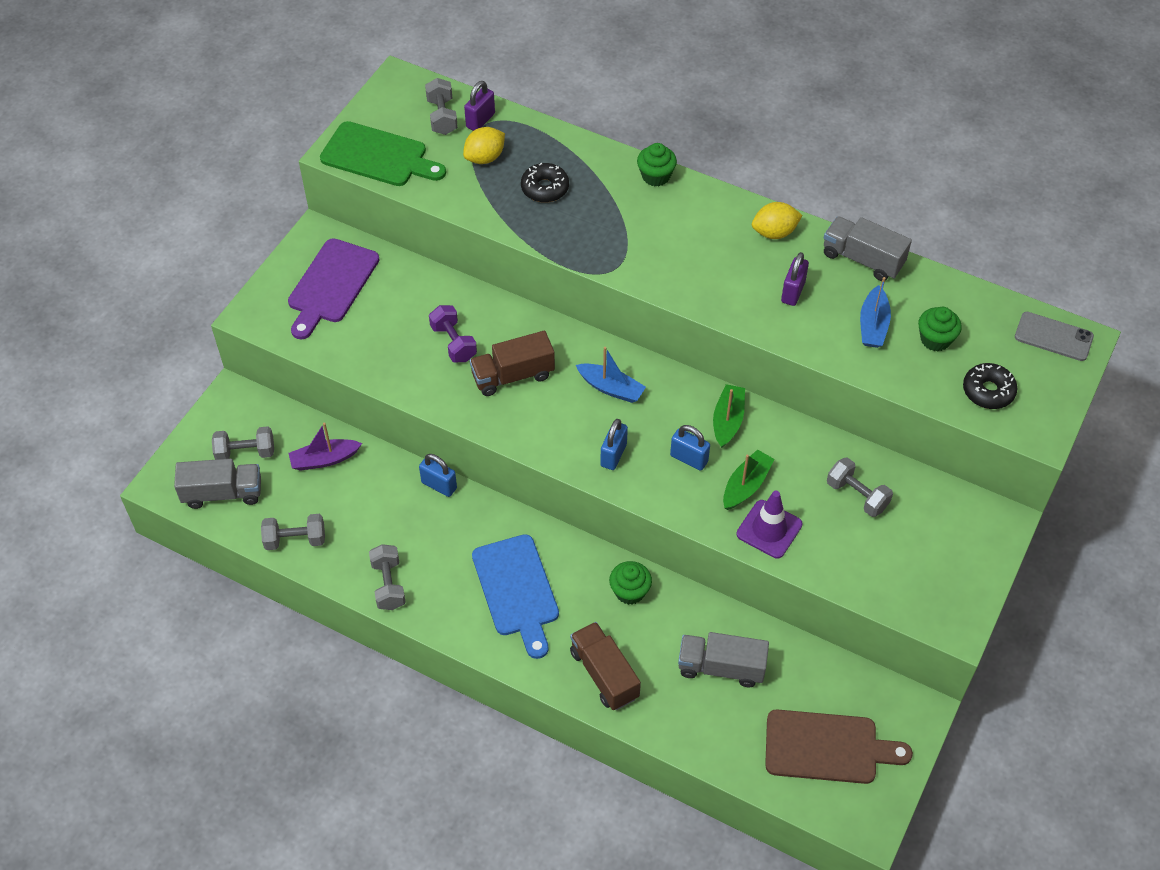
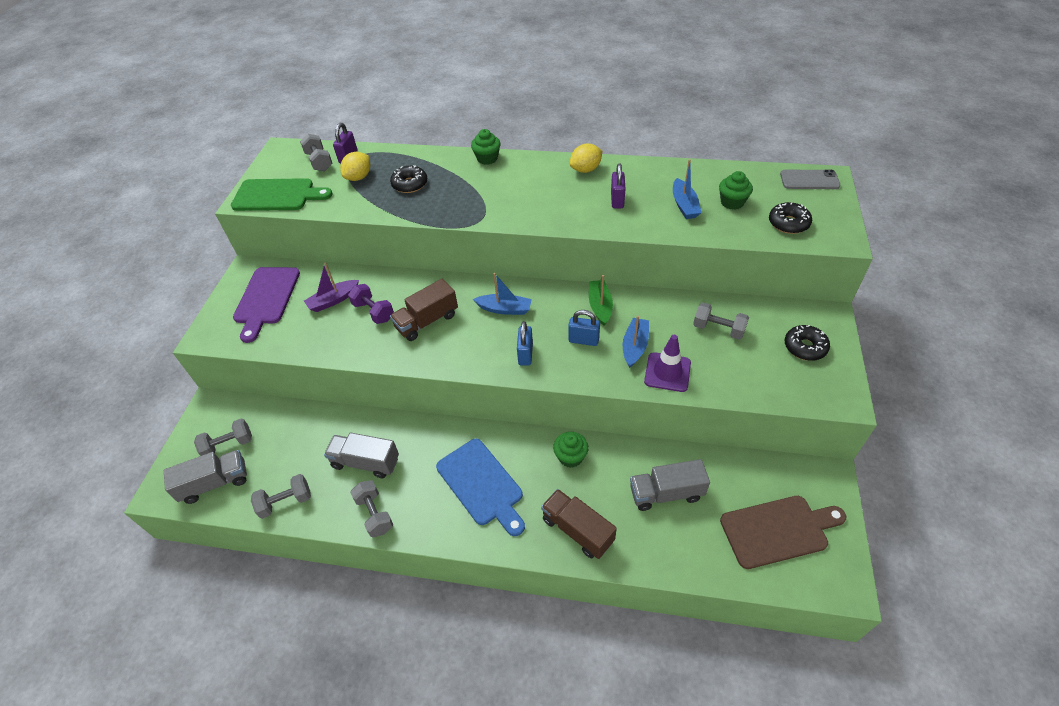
camera: 15 degrees left, 5 degrees down
(324, 459) = (295, 431): purple boat -> purple boat (333, 300)
(439, 485) = (393, 423): blue padlock -> none
(746, 485) = (635, 346): green boat -> blue boat
(862, 259) = (654, 169): grey truck -> grey truck (365, 462)
(949, 551) = (805, 347): none -> black donut

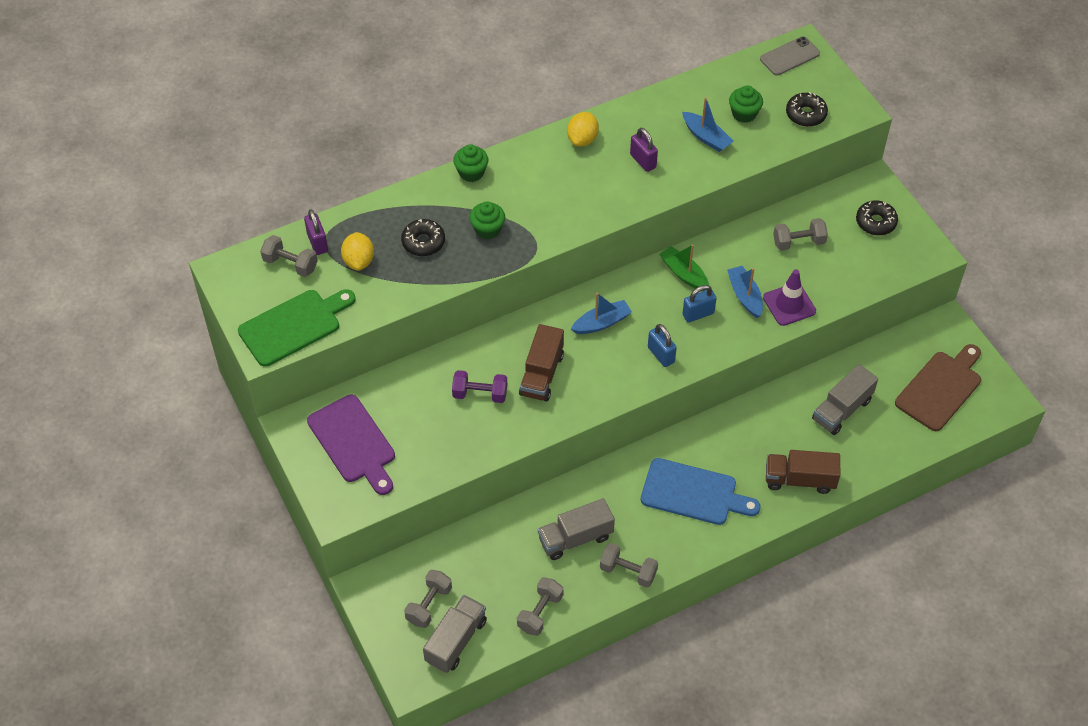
camera: 40 degrees left, 5 degrees up
(333, 300) = (426, 405): purple boat -> none
(570, 457) = (745, 426): green cupcake -> green cupcake (487, 229)

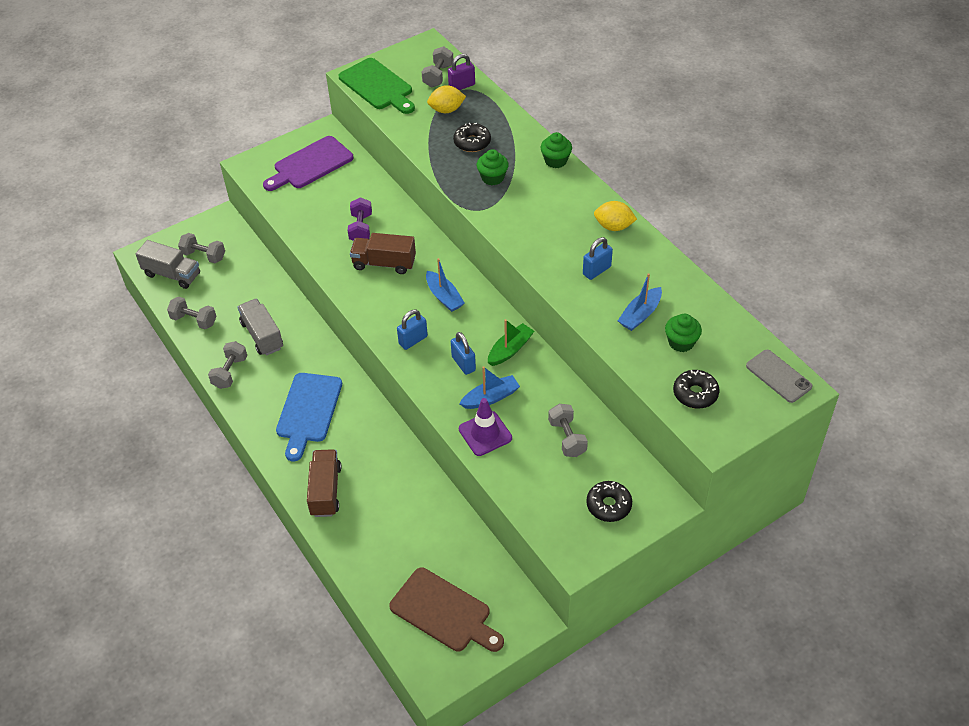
camera: 85 degrees right, 5 degrees down
(643, 161) = (596, 270): purple padlock -> blue padlock
(842, 410) = (408, 523): grey truck -> none

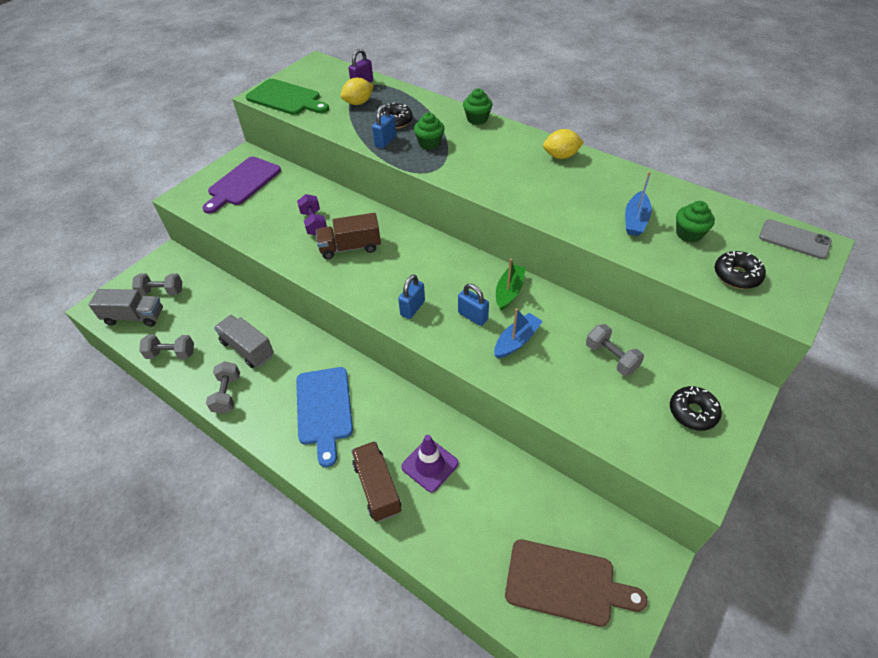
camera: 20 degrees left, 0 degrees up
(438, 76) = (337, 81): grey dumbbell -> none
(444, 297) = (422, 261): blue boat -> none
(485, 433) = (531, 377): purple traffic cone -> purple traffic cone (430, 465)
(596, 270) = (570, 194): blue padlock -> blue padlock (385, 141)

